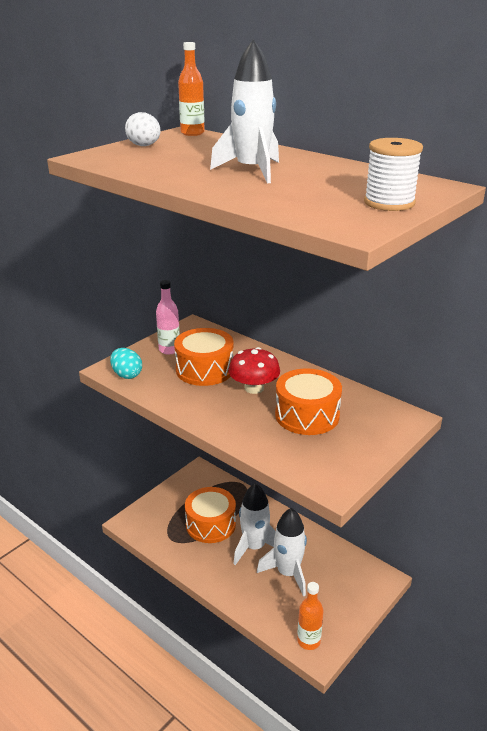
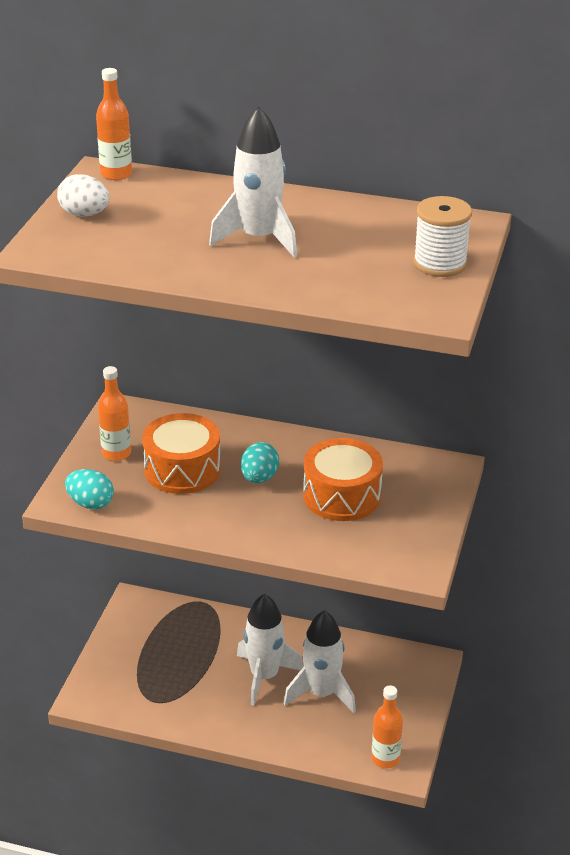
camera: 25 degrees left, 5 degrees up
(169, 350) = (116, 453): pink bottle -> orange bottle
(210, 524) = (193, 666): orange drum -> none
(254, 388) = (259, 478): red mushroom -> turquoise egg

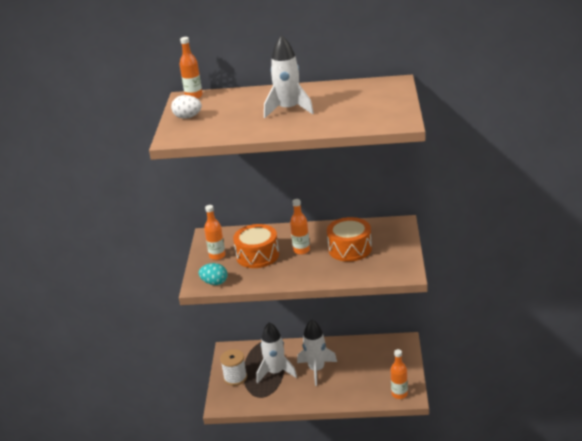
camera: 10 degrees left, 5 degrees down
(259, 478) = (301, 250): turquoise egg -> orange bottle
(321, 693) = (351, 370): white rocket -> white rocket (275, 372)
(440, 263) = (390, 102): white spool -> white spool (235, 377)

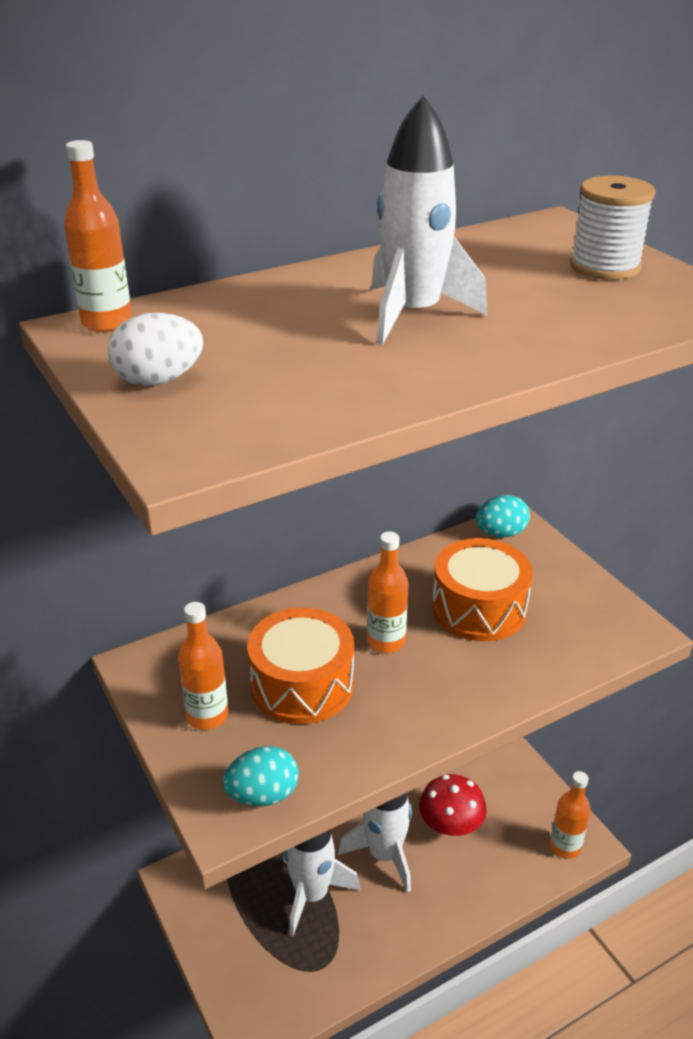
camera: 35 degrees left, 5 degrees up
(235, 377) = (238, 942): white spool -> white spool (604, 266)
(354, 369) = (450, 824): none -> red mushroom
(390, 224) = (501, 533): none -> turquoise egg

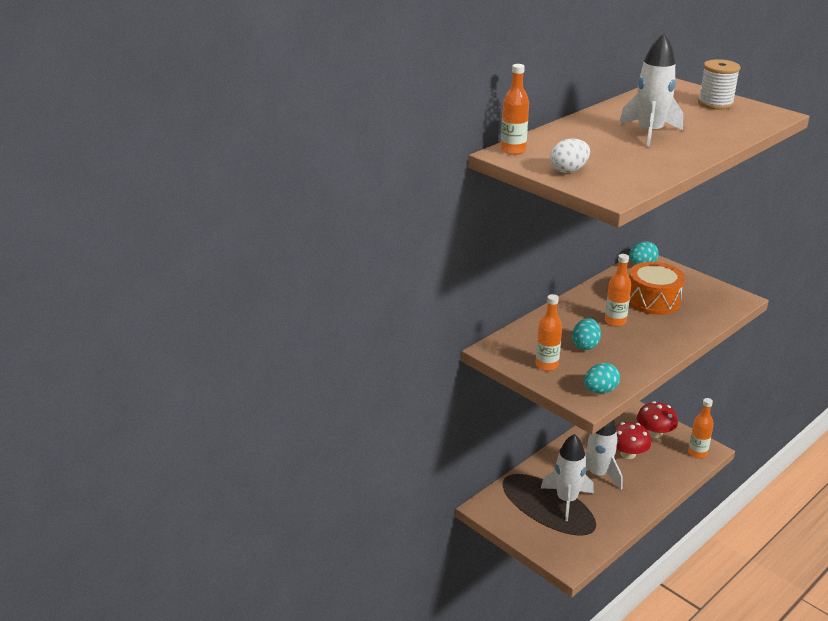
camera: 15 degrees left, 5 degrees down
(302, 684) = (585, 345): orange drum -> turquoise egg
(511, 793) = (654, 433): none -> red mushroom

